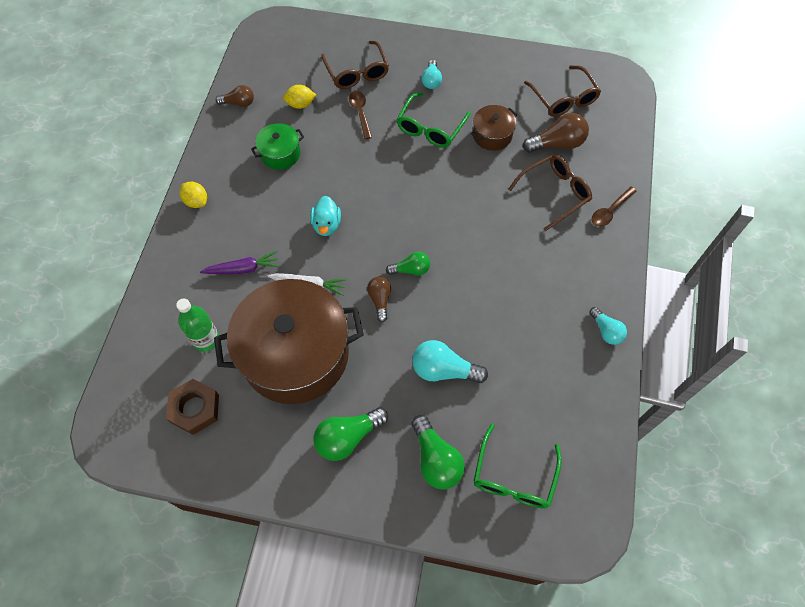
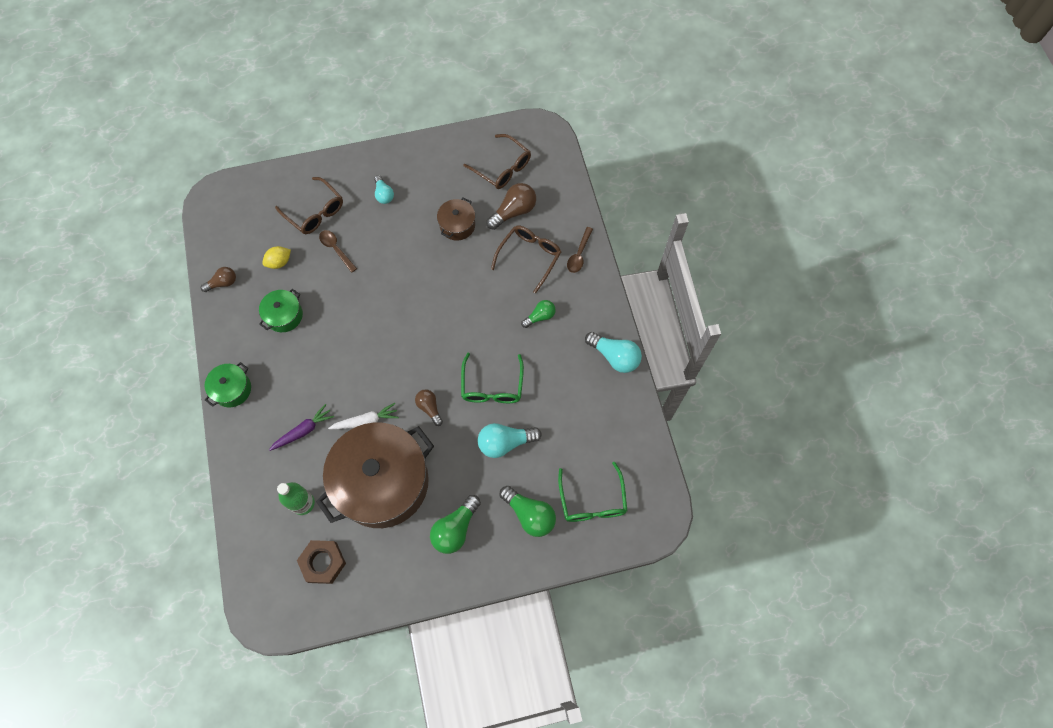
camera: 25 degrees left, 5 degrees up
(196, 201) = (232, 389): yellow lemon -> green pot
(326, 225) = (355, 362): turquoise duck -> none
(411, 269) = (442, 371): green light bulb -> green light bulb (540, 317)
(430, 128) = (403, 240): green glasses -> green glasses (492, 386)
(606, 331) = (614, 356): turquoise light bulb -> turquoise light bulb, size x1.60

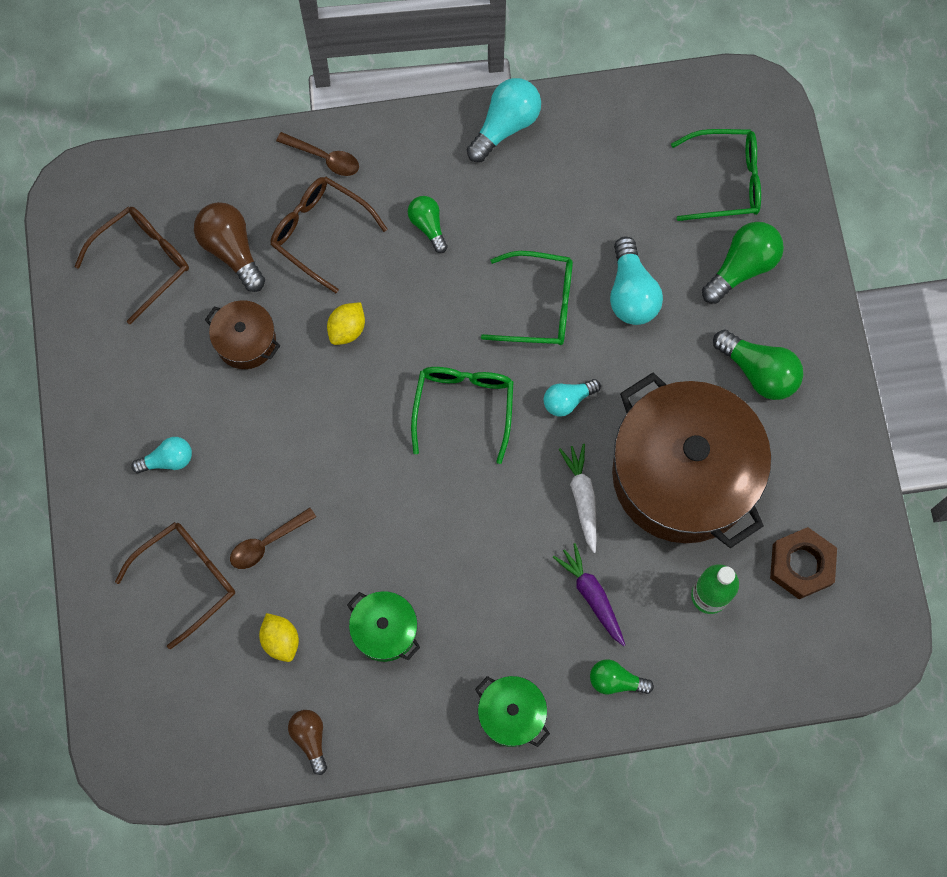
camera: 85 degrees left, 5 degrees up
(250, 448) = (616, 681): none -> green light bulb
(422, 347) = (463, 407): none -> green glasses
(429, 408) = (568, 400): brown light bulb -> turquoise light bulb
(468, 278) = (347, 329): none -> yellow lemon

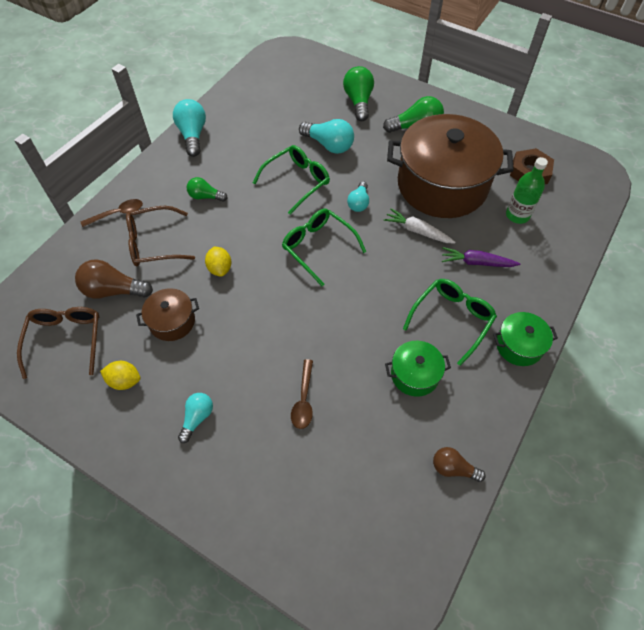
camera: 50 degrees left, 15 degrees down
(187, 579) = (284, 465): brown glasses -> none
(281, 640) = (373, 438): yellow lemon -> yellow lemon (125, 381)
(616, 681) = (535, 284): green light bulb -> none
(726, 181) = (311, 82): green glasses -> green glasses (452, 319)

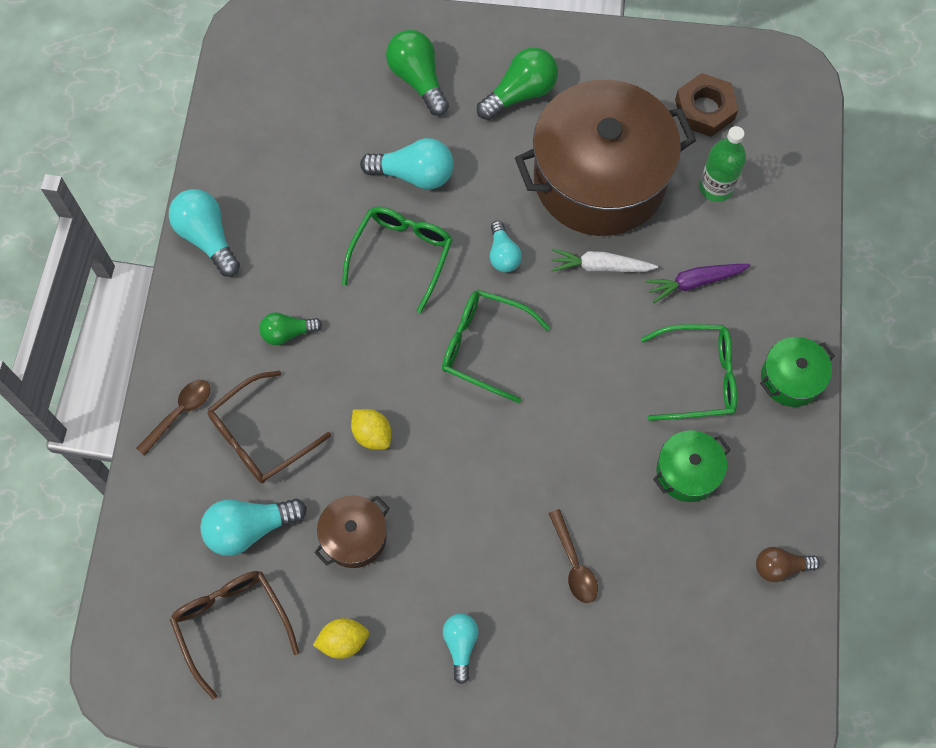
camera: 25 degrees left, 10 degrees up
(114, 290) = (250, 528): brown light bulb -> turquoise light bulb
(452, 319) = (699, 377): green glasses -> green glasses turned 75 degrees clockwise

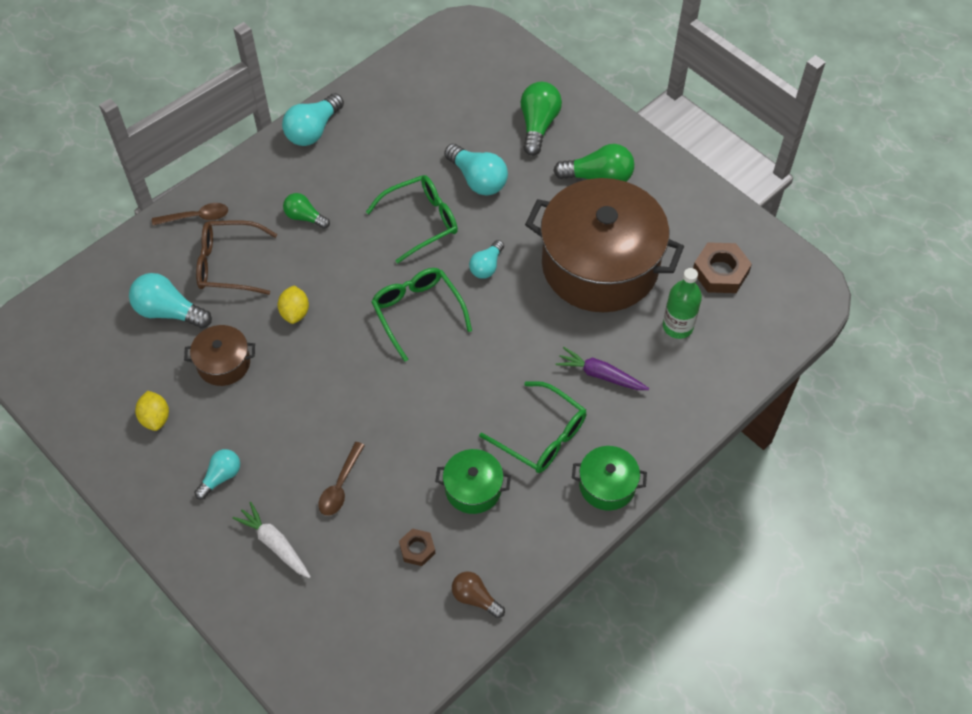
camera: 40 degrees right, 10 degrees down
(207, 238) = (313, 130): turquoise light bulb -> turquoise light bulb turned 150 degrees counterclockwise
(231, 623) = (104, 357): brown glasses -> none
(343, 641) = (155, 418): yellow lemon -> yellow lemon turned 45 degrees clockwise
(600, 266) = (544, 319): white carrot -> white carrot (275, 544)
(693, 565) = (417, 549): none -> brown nut

